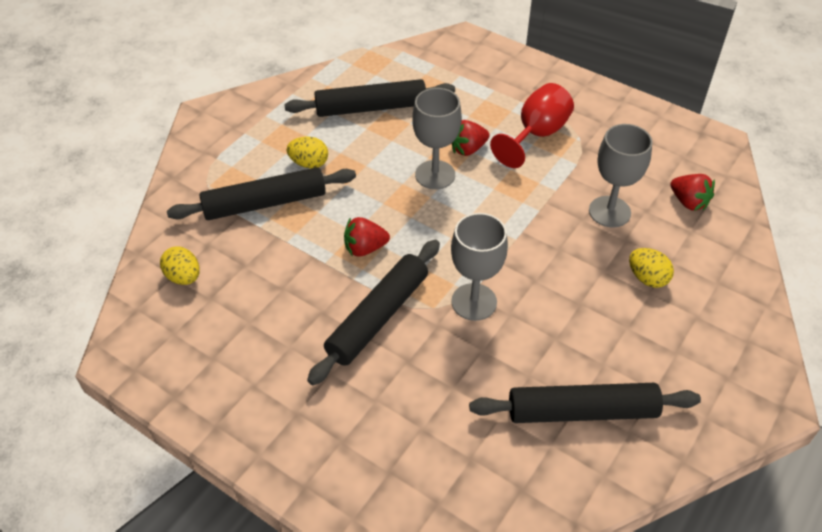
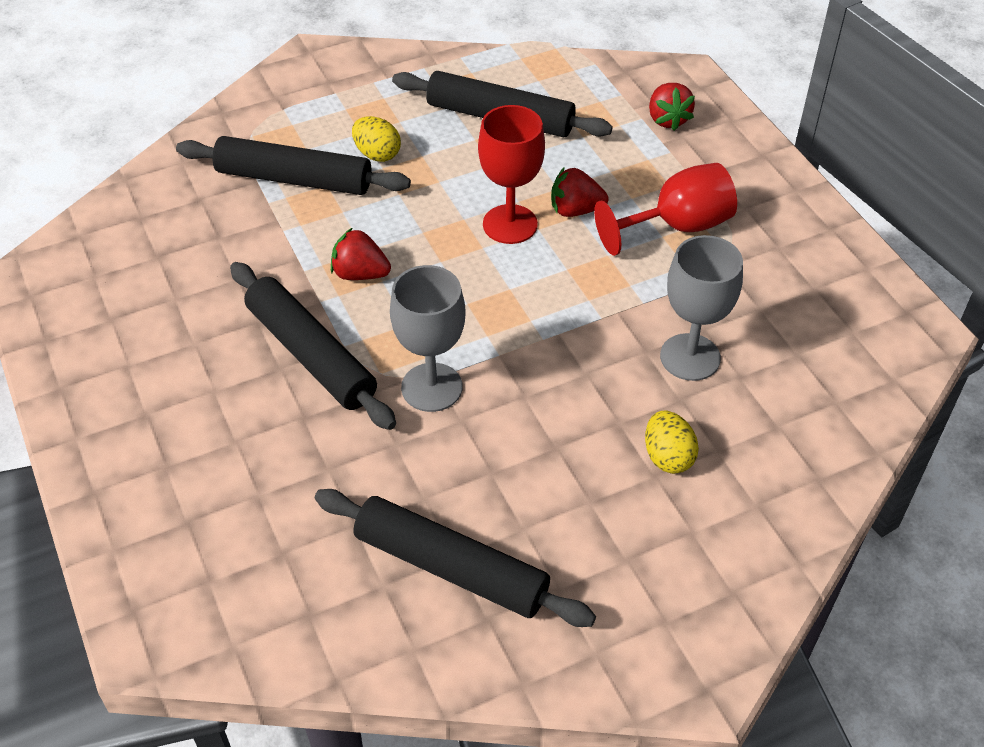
camera: 30 degrees right, 0 degrees up
(184, 277) = (150, 223): yellow egg -> none
(377, 317) = (311, 354): black rolling pin -> black rolling pin turned 75 degrees clockwise
(435, 175) = (510, 224): grey goblet -> red goblet
(688, 202) = (808, 390): red strawberry -> red strawberry (667, 119)

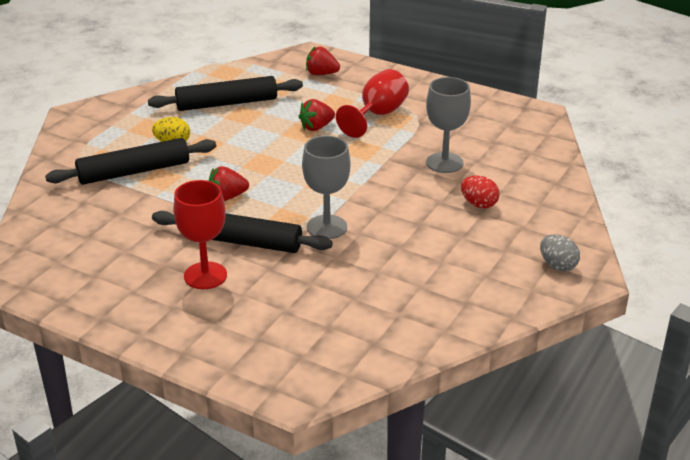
camera: 35 degrees left, 15 degrees down
(450, 568) = (424, 292): black rolling pin -> none
(510, 224) = (288, 145): red goblet -> red goblet (205, 275)
(667, 119) = (321, 74): red strawberry -> red strawberry turned 150 degrees clockwise
(668, 457) = (478, 204): yellow egg -> red egg
(675, 631) = (557, 265): none -> grey egg

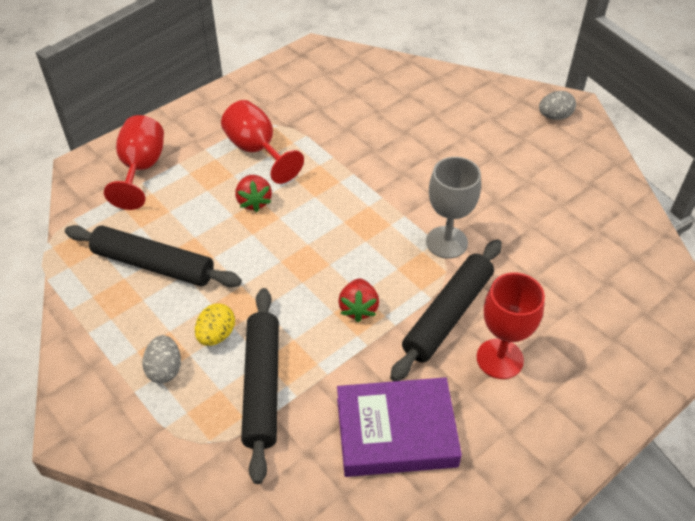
camera: 70 degrees left, 15 degrees up
(113, 236) = (396, 432): none -> purple book
(134, 131) = (165, 369): none -> grey egg
(227, 103) = (154, 264): black rolling pin -> black rolling pin turned 75 degrees counterclockwise
(321, 74) = (141, 169): red strawberry -> red goblet
(444, 163) = (371, 131): grey goblet -> none
(478, 204) = (449, 132): red egg -> none

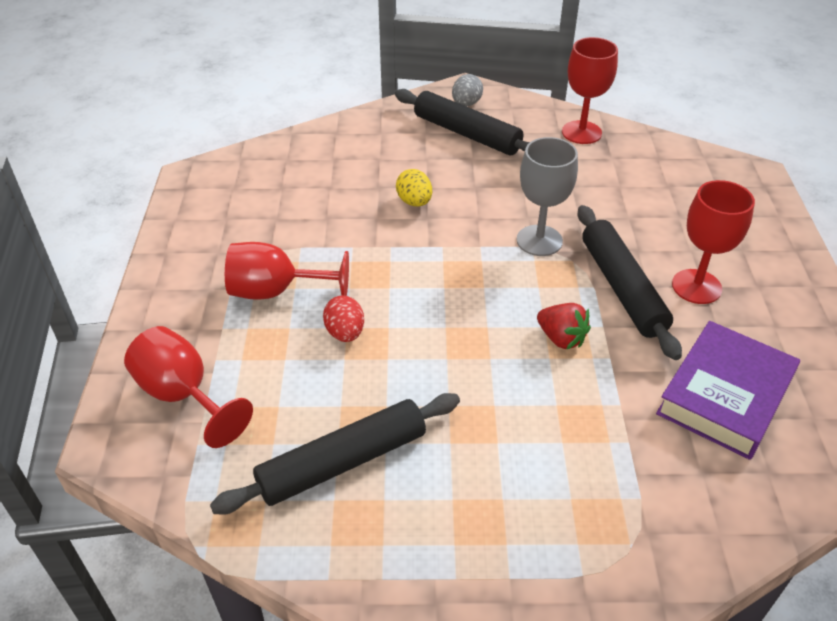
camera: 50 degrees left, 5 degrees down
(165, 369) = (503, 532): grey egg -> none
(216, 335) = (496, 462): yellow egg -> yellow egg (414, 202)
(254, 202) = (345, 333): red strawberry -> red egg
(262, 386) = (595, 461): black rolling pin -> black rolling pin (467, 133)
(606, 196) = (581, 132): none -> red goblet

